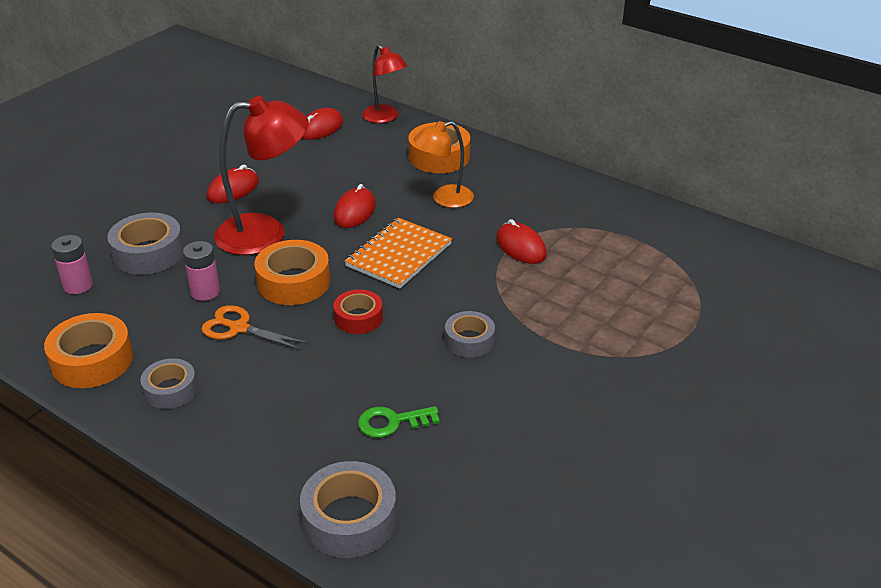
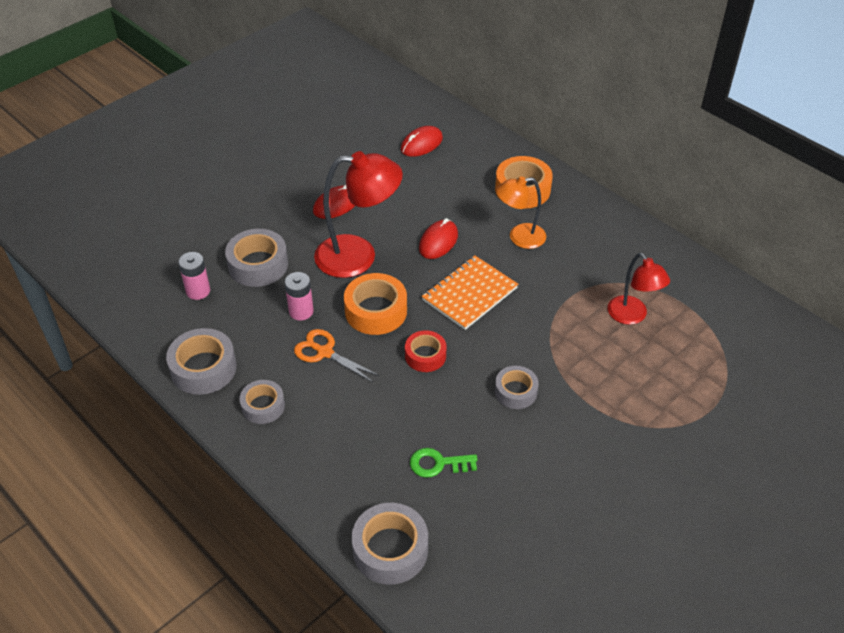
camera: 10 degrees right, 10 degrees up
(92, 360) = (203, 368): orange tape -> grey tape
(385, 118) = (481, 138): red lamp -> red lamp (632, 316)
(521, 247) = (578, 299): red mouse -> none

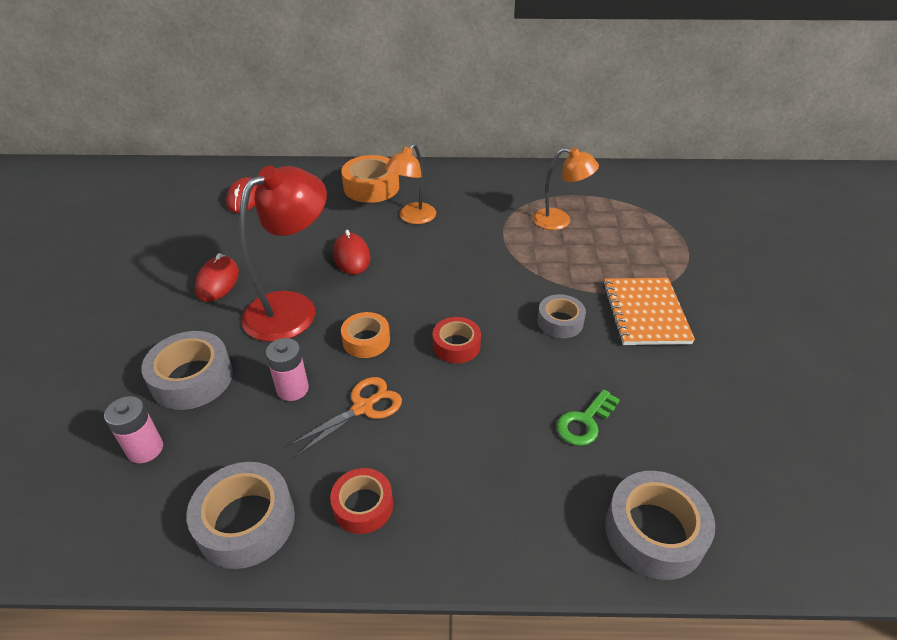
camera: 45 degrees left, 5 degrees down
(263, 406) = (363, 506): grey tape -> red tape
(325, 352) = (363, 407): orange scissors -> orange scissors turned 150 degrees clockwise
(376, 311) = (366, 340): orange tape -> orange tape, size x0.64
(469, 294) = (428, 277): orange notebook -> orange notebook (645, 313)
(632, 316) = (560, 221): red lamp -> orange lamp

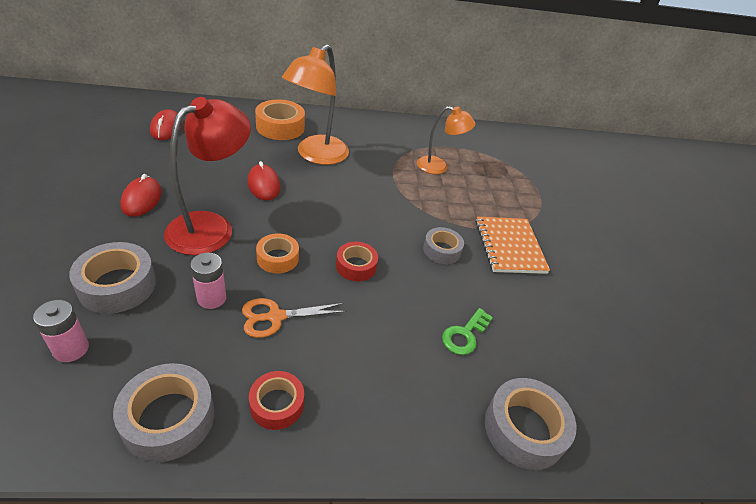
camera: 10 degrees left, 0 degrees up
(363, 407) = (275, 317): orange scissors -> orange scissors turned 150 degrees counterclockwise
(412, 218) = (316, 156): orange lamp -> orange lamp, size x1.63

